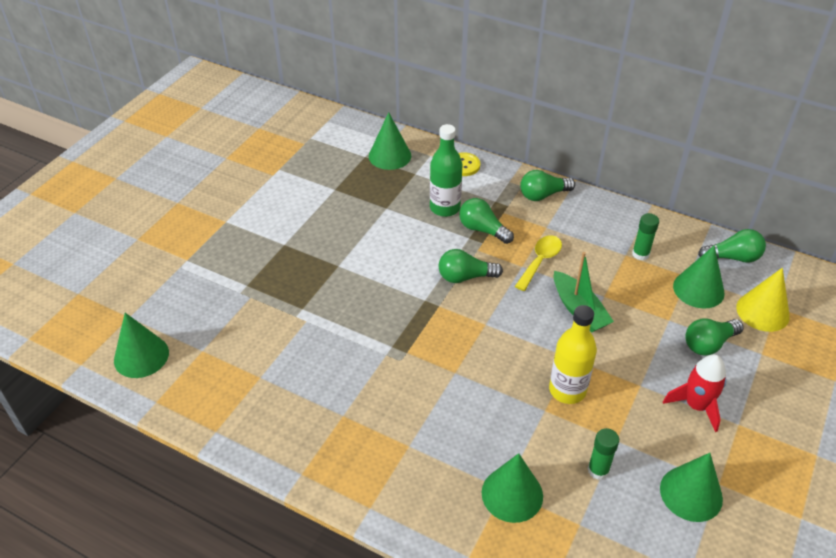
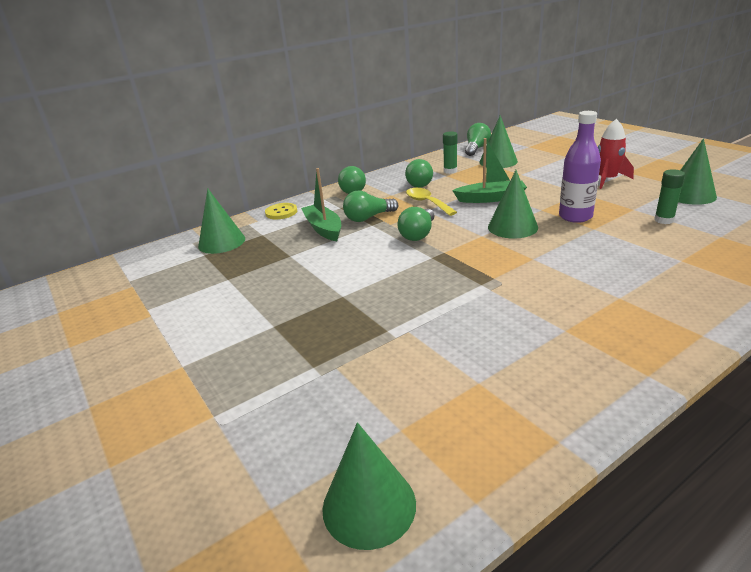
camera: 60 degrees left, 15 degrees down
(445, 208) = (323, 229): green bottle -> green boat
(512, 494) = (687, 257): green cone -> green cone (512, 227)
(567, 390) = (575, 216): yellow bottle -> purple bottle
(709, 344) = (551, 167): green light bulb -> green light bulb (418, 183)
(762, 311) = (530, 150): yellow cone -> none

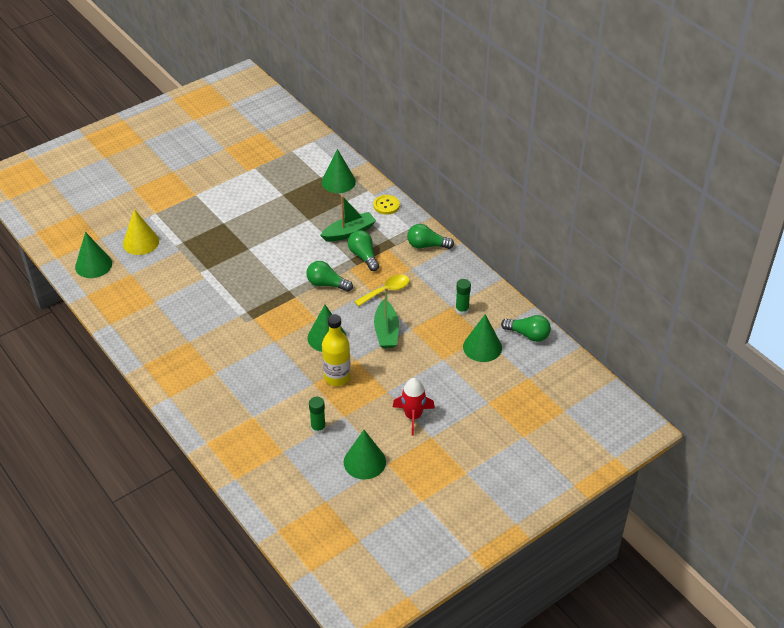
camera: 85 degrees right, 15 degrees up
(302, 426) = (141, 242): none -> yellow cone
(418, 183) = (434, 287): green light bulb -> none
(575, 216) = (337, 377): purple bottle -> yellow bottle

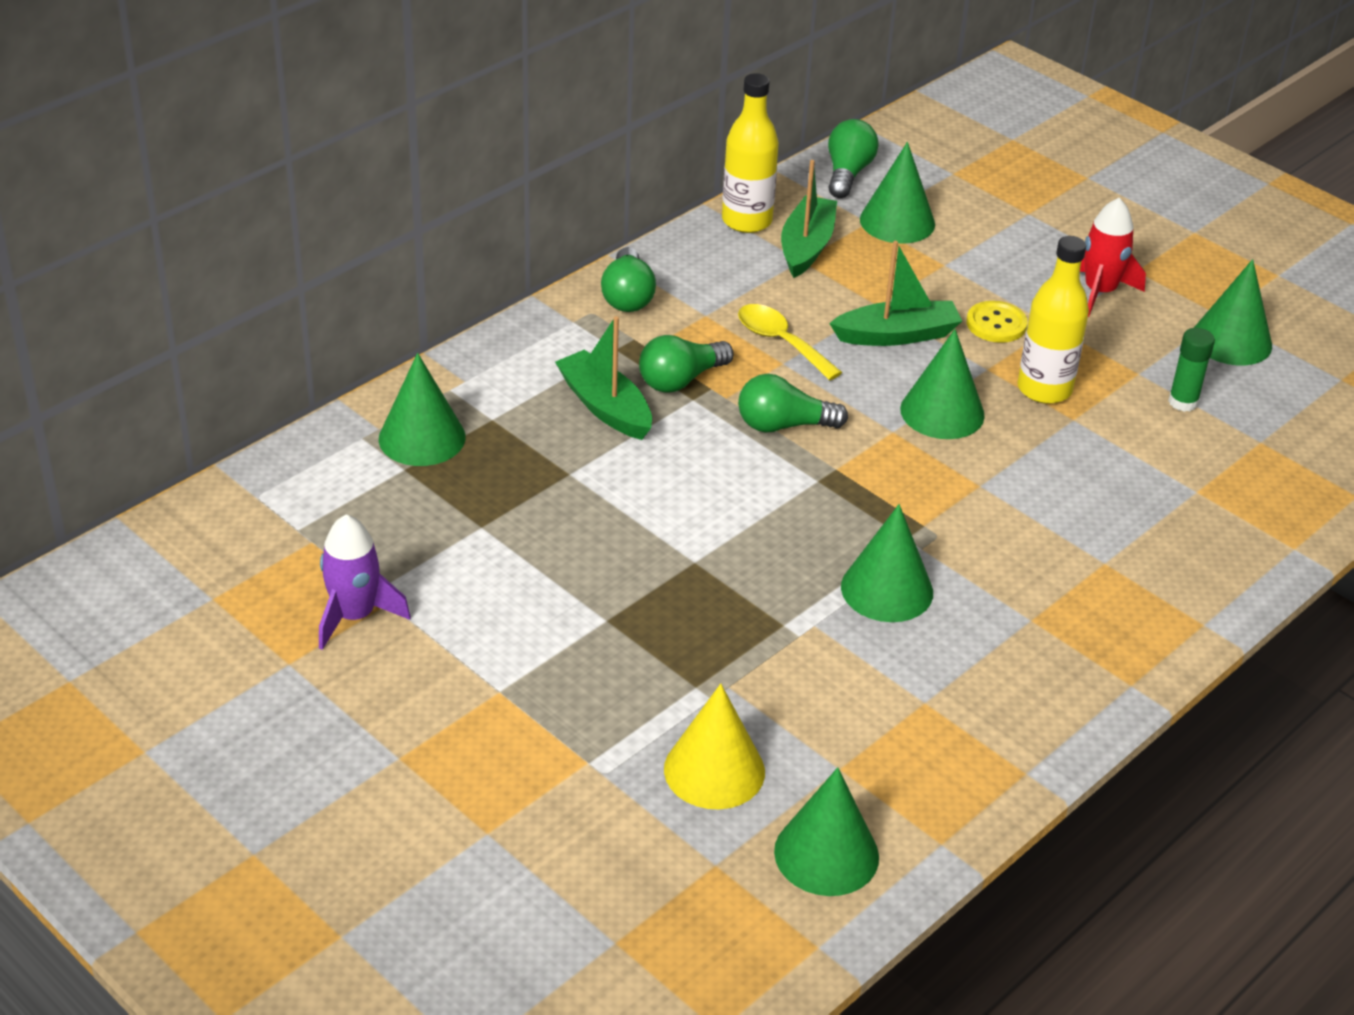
camera: 100 degrees left, 5 degrees down
(218, 301) = (887, 589): none -> green cone
(243, 163) = (354, 616): none -> purple rocket
(327, 284) = (783, 425): green light bulb -> green light bulb turned 75 degrees clockwise
(386, 205) = (502, 358): yellow button -> yellow button (996, 324)
(462, 310) = (806, 246): green glue stick -> green boat
(485, 291) = (747, 221): none -> yellow bottle

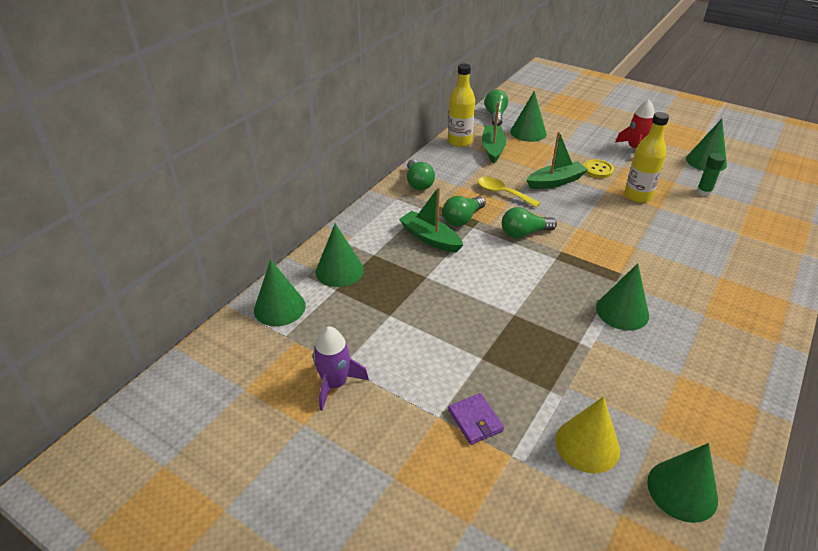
camera: 10 degrees left, 0 degrees up
(555, 706) = (475, 420): none -> purple wallet
(942, 412) = (597, 214): green cone -> green cone (279, 307)

